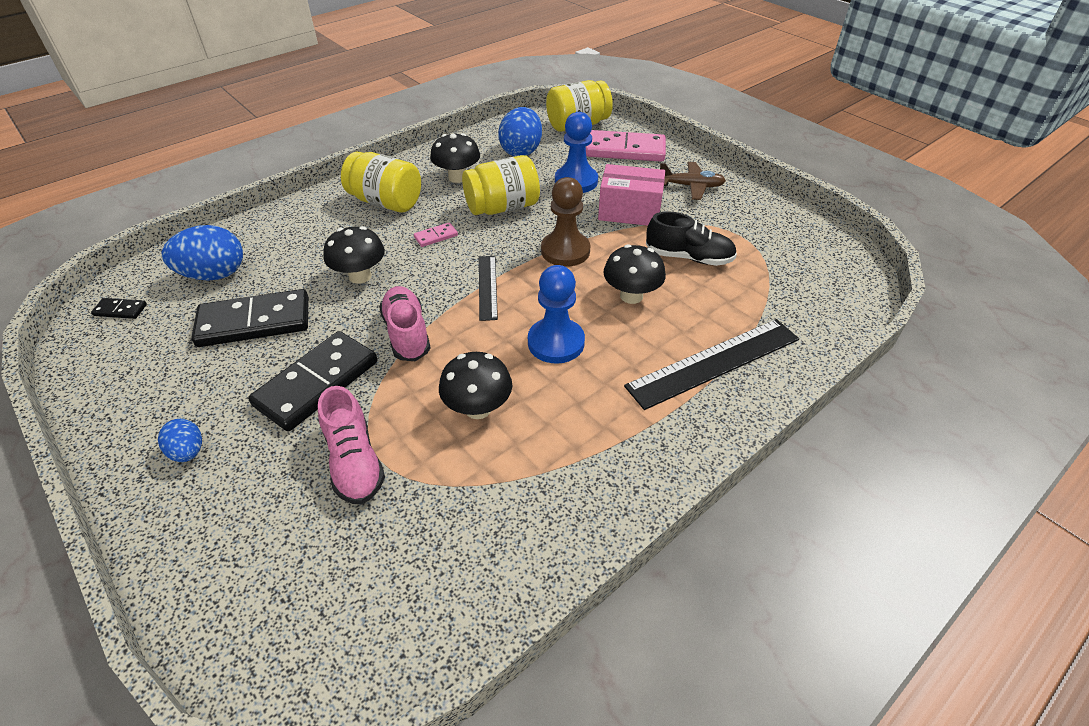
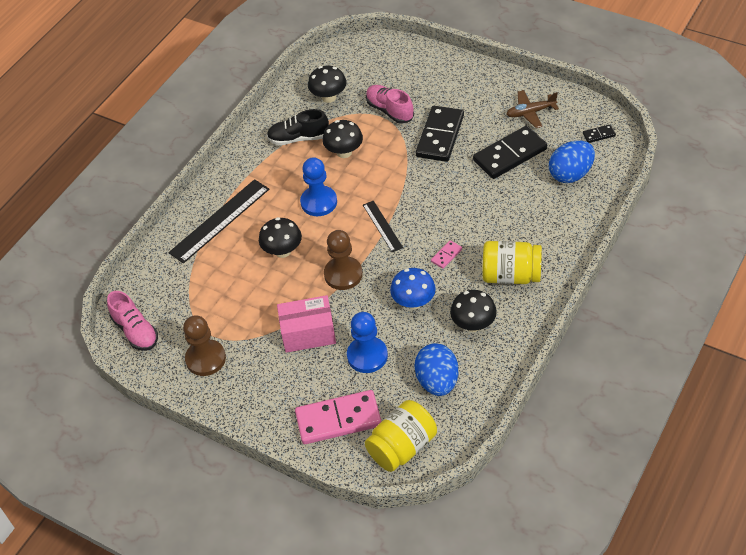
camera: 165 degrees right, 5 degrees up
(188, 452) = (473, 89): blue egg -> none
(360, 276) = (473, 205): black mushroom -> black mushroom (329, 97)
(407, 333) = (412, 178): pink shoe -> pink shoe (135, 331)
(502, 207) = (413, 302): yellow jar -> blue mushroom
(689, 257) = (250, 299): black shoe -> black shoe (298, 138)
(691, 186) = (263, 384): brown plane -> brown plane (530, 112)
(751, 219) = (206, 359): none -> brown pawn

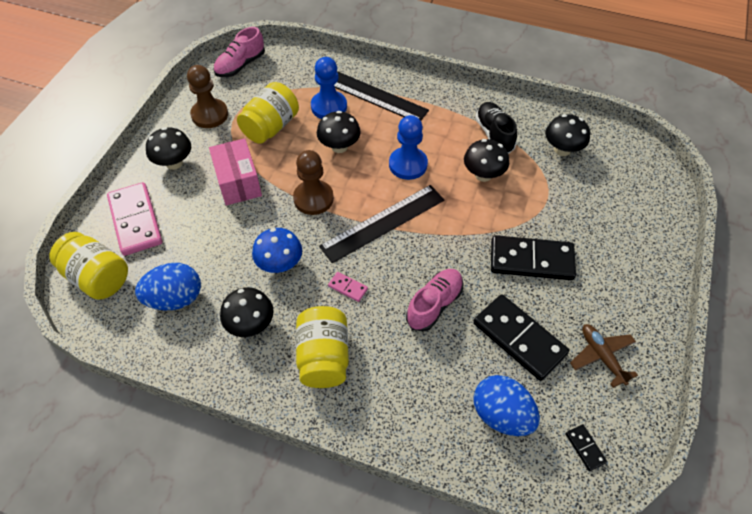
camera: 75 degrees right, 5 degrees up
(240, 305) = (271, 127): none -> yellow jar
(268, 389) = (174, 163): none -> black mushroom
(367, 356) = (210, 233): blue pawn -> blue pawn (329, 107)
(382, 226) = (383, 223): black ruler -> black ruler, size x1.76
(389, 110) = (558, 206): pink shoe -> pink shoe (434, 304)

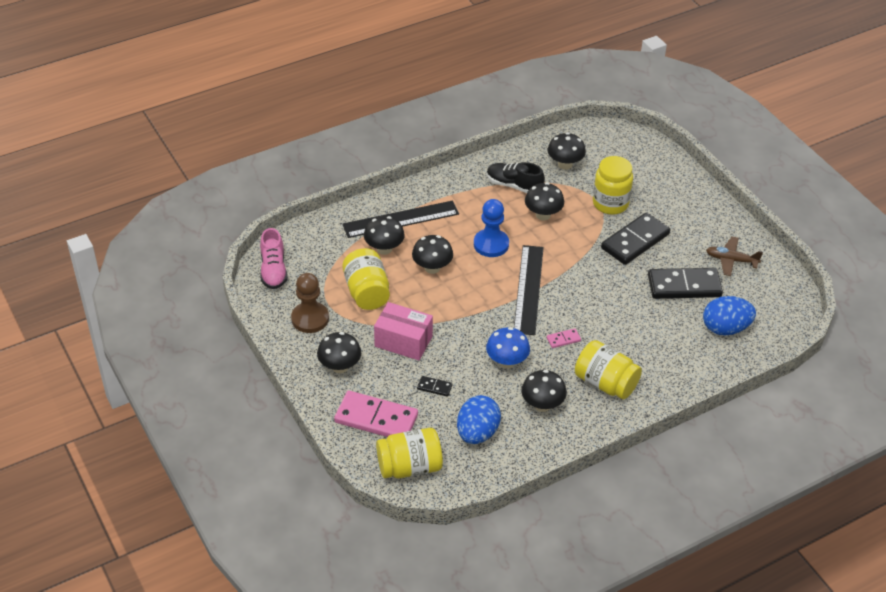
camera: 50 degrees left, 10 degrees down
(313, 199) = (466, 311): brown pawn -> none
(329, 107) = (384, 249): blue pawn -> black mushroom
(434, 304) = (620, 307): pink shoe -> none
(556, 211) = (610, 203): none -> yellow jar
(585, 448) = (778, 308): black domino -> black domino (434, 387)

